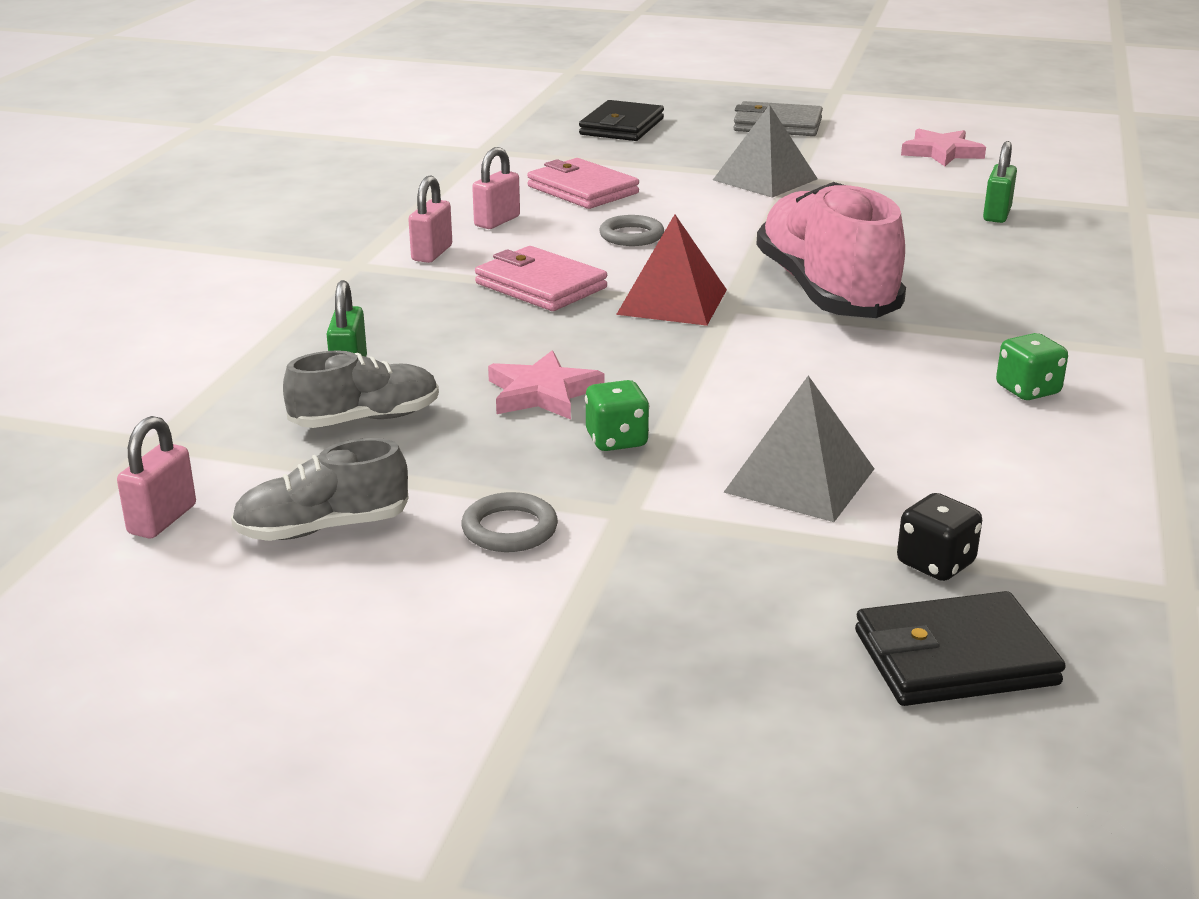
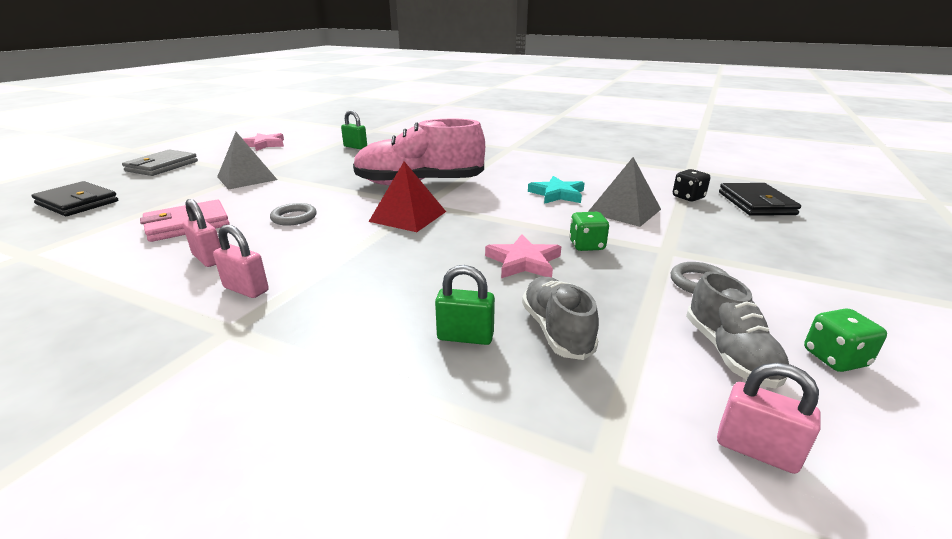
camera: 80 degrees left, 0 degrees up
(540, 286) = (353, 251): pink wallet -> none
(854, 413) = (557, 194): none -> turquoise star
(1028, 390) = (539, 166): green dice -> green dice (834, 358)

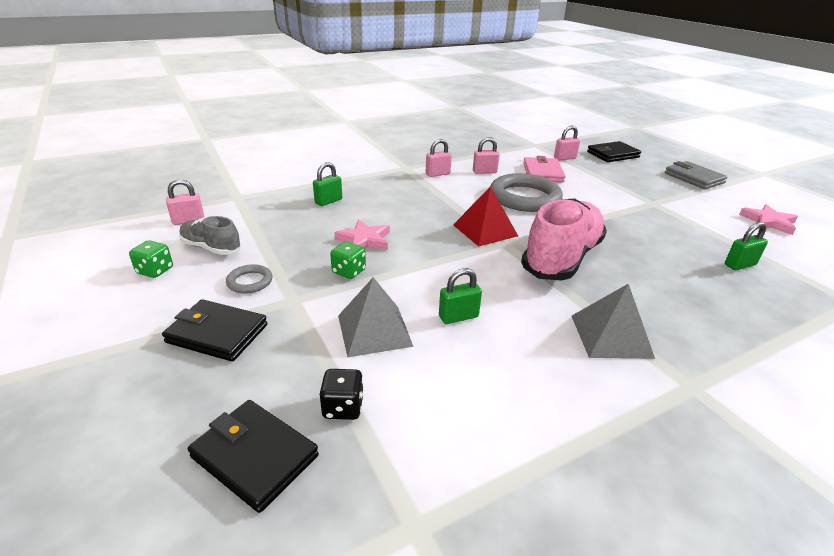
camera: 125 degrees right, 5 degrees up
(106, 224) = (564, 158): none -> pink padlock
(247, 178) = (636, 198): grey pyramid -> grey pyramid (611, 336)
(294, 217) = (524, 198): grey ring -> grey ring, size x2.19
(556, 330) = (297, 219): grey shoe -> none
(557, 194) = (458, 317): turquoise star -> green padlock
(759, 258) = (217, 334): none -> black wallet

